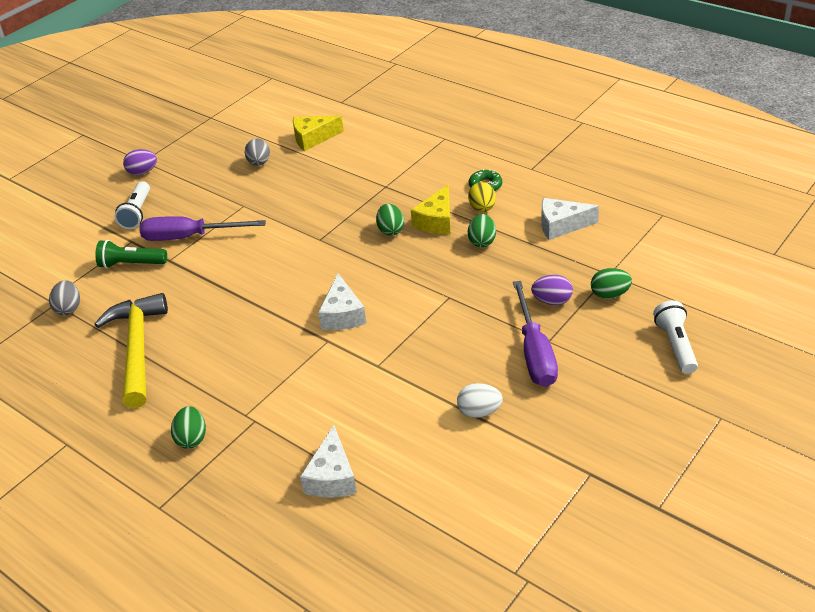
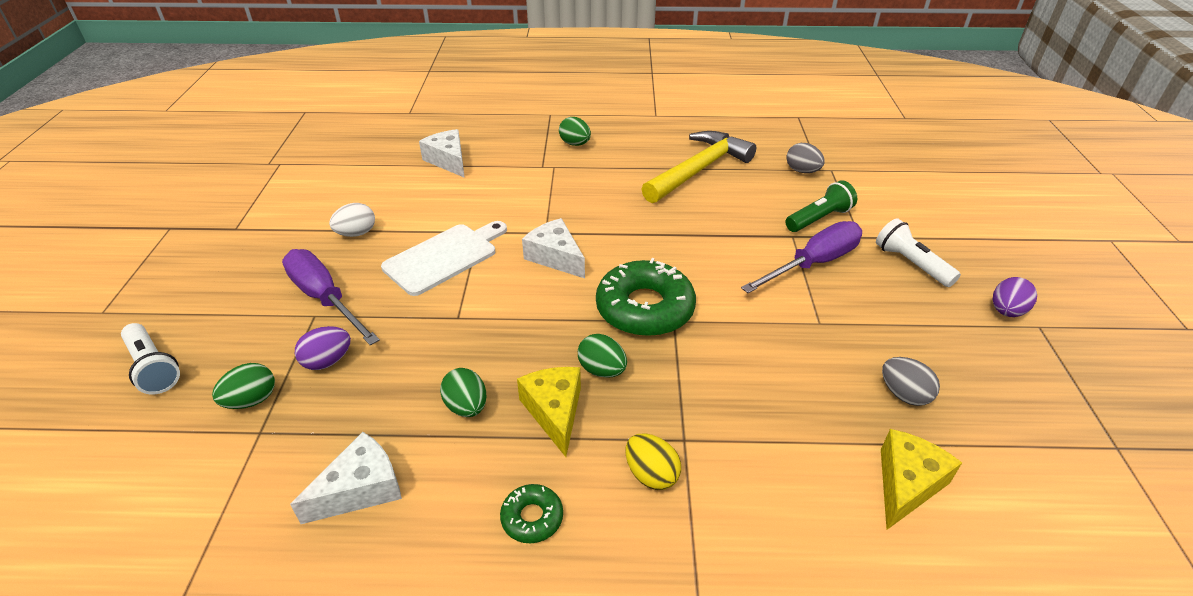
camera: 140 degrees right, 0 degrees up
(137, 348) = (698, 170): yellow hammer -> yellow hammer turned 90 degrees counterclockwise
(327, 253) = (645, 308): none -> green donut
(423, 351) = (444, 257): none -> white cutting board
(482, 208) = (504, 465): yellow egg -> yellow egg (651, 474)

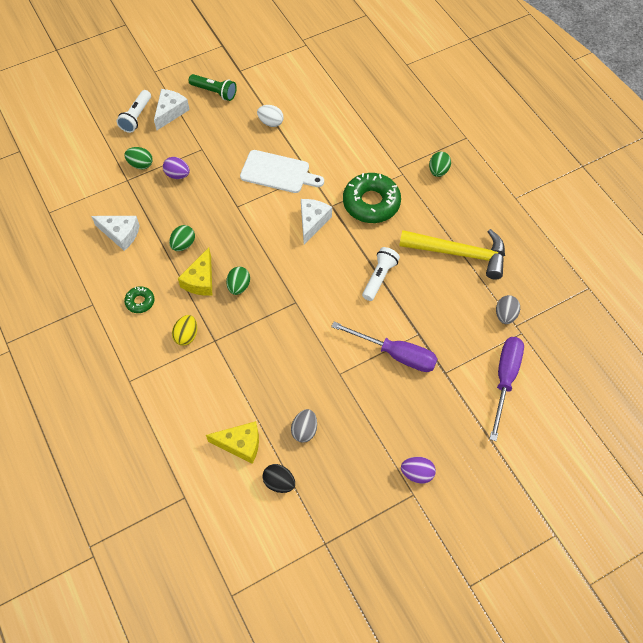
camera: 60 degrees right, 20 degrees up
(325, 299) = (215, 145): purple screwdriver -> purple screwdriver (505, 380)
(448, 161) = (368, 118): white cheese -> white cheese (170, 112)
(554, 412) = (200, 280): yellow cheese -> yellow cheese turned 150 degrees clockwise
(645, 308) = (297, 284): green donut -> green donut (371, 203)
(819, 218) = (450, 343): green flashlight -> green flashlight (214, 92)
(911, 264) = (433, 409): white flashlight -> white flashlight (379, 277)
(994, 461) = (279, 482): none -> black egg

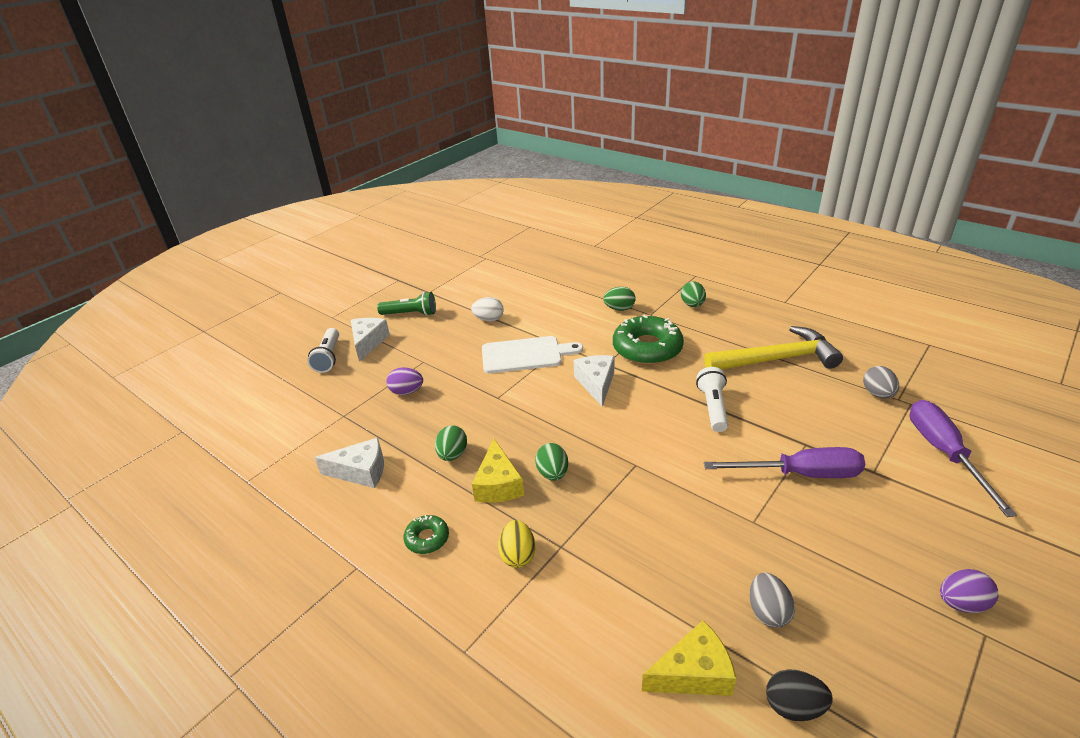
camera: 20 degrees left, 25 degrees down
(140, 164) = (354, 396): green egg -> green egg (619, 309)

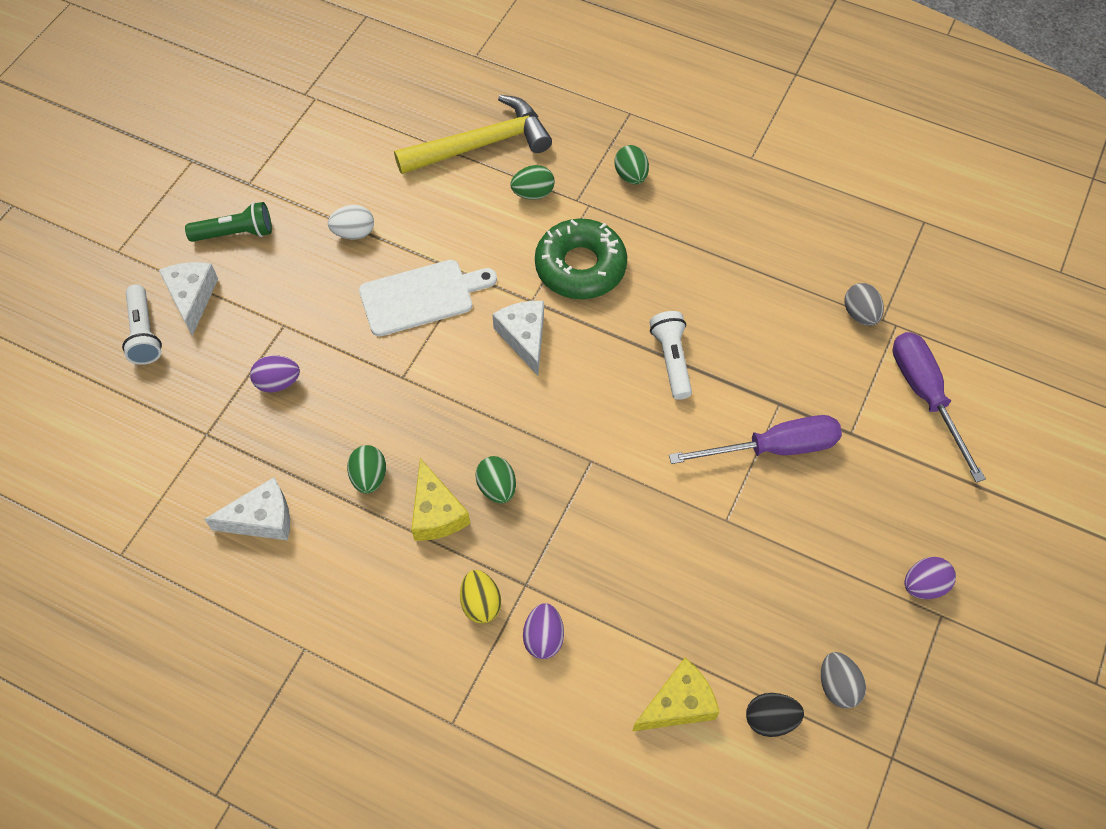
camera: 15 degrees left, 25 degrees up
(427, 538) = (373, 599): green donut -> none
(568, 591) = (543, 638): none -> purple egg
(768, 612) = (744, 626): grey egg -> grey egg (837, 686)
(776, 359) = (743, 268): yellow hammer -> yellow hammer (481, 144)

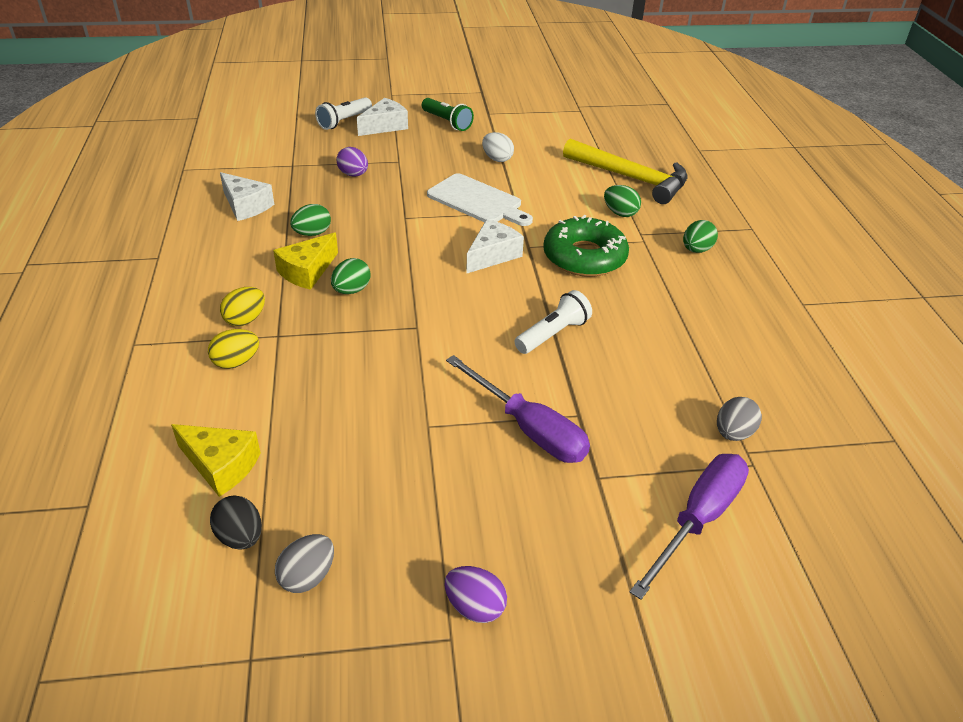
camera: 55 degrees right, 20 degrees down
(543, 638) = (236, 362): purple egg -> yellow egg

